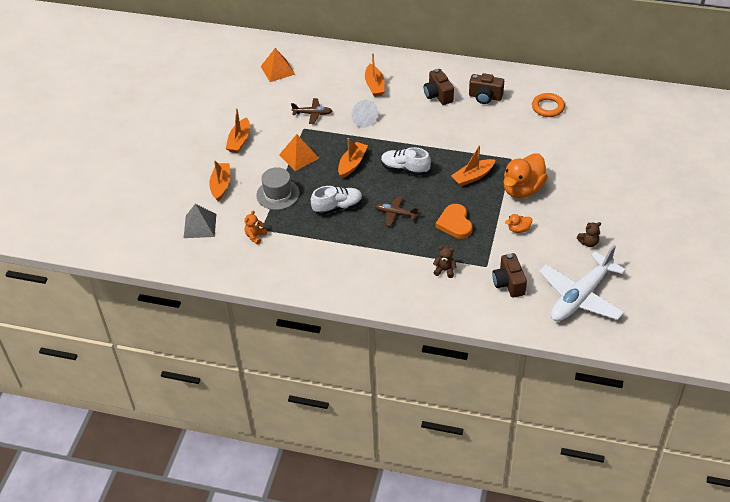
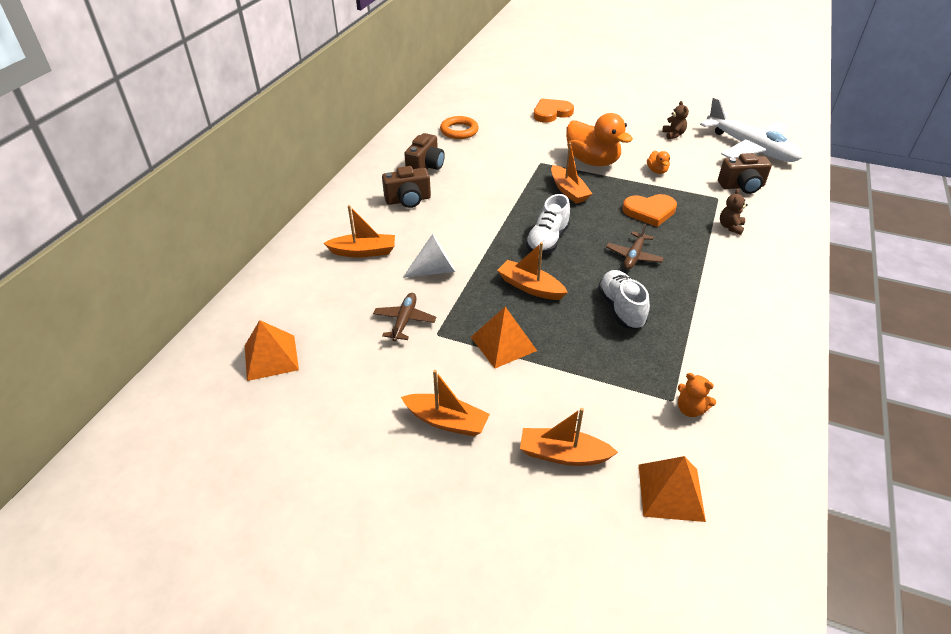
camera: 85 degrees left, 5 degrees down
(200, 226) = (670, 492): grey pyramid -> orange pyramid
(278, 194) = (590, 375): grey hat -> none
(601, 160) = (551, 113): none -> orange heart

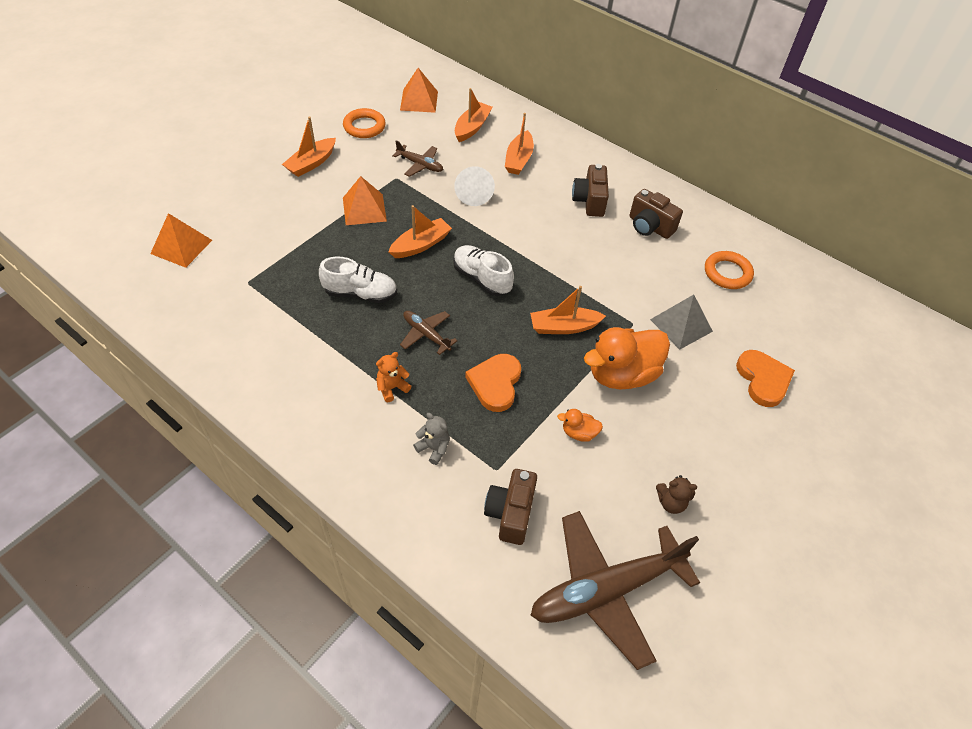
camera: 105 degrees right, 10 degrees up
(347, 394) = (364, 126): none -> orange ring
(527, 144) = (681, 325): none -> grey pyramid
(563, 454) = (247, 207): orange boat -> orange boat (472, 127)
(690, 409) = (232, 288): orange teddy bear -> orange teddy bear (392, 388)
(730, 227) = (434, 448): brown teddy bear -> grey teddy bear
(750, 148) = (606, 590): white plane -> brown plane

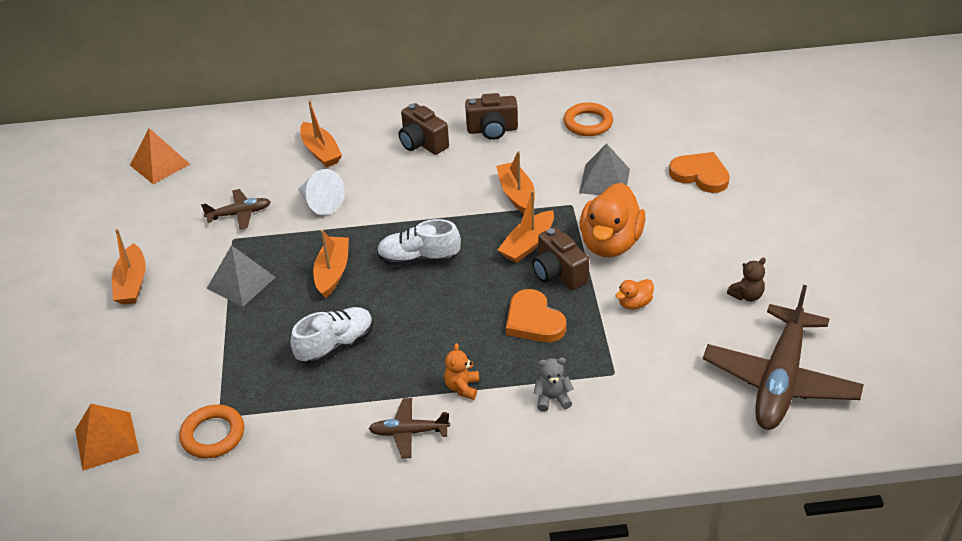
camera: 40 degrees left, 10 degrees down
(364, 126) = (138, 219): orange ring -> orange ring (213, 435)
(364, 209) = (241, 283): orange pyramid -> grey pyramid
(426, 334) = (433, 330): brown plane -> brown plane (409, 432)
(472, 127) = (243, 154): orange boat -> orange boat (516, 194)
(510, 513) = (662, 391): brown camera -> brown camera (558, 273)

